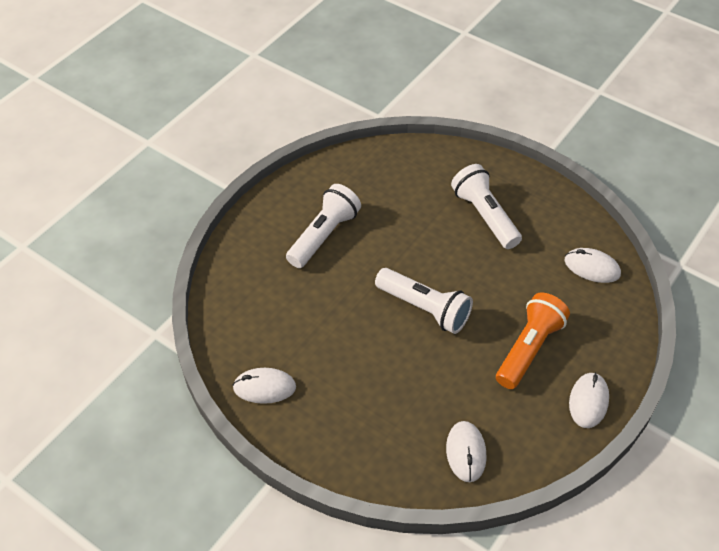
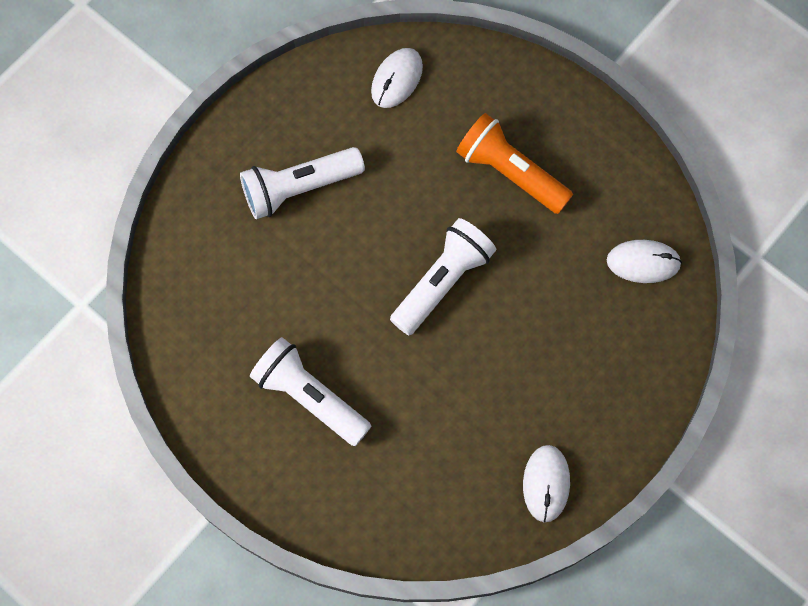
camera: 85 degrees left, 20 degrees up
(588, 401) = (584, 123): white mouse -> none

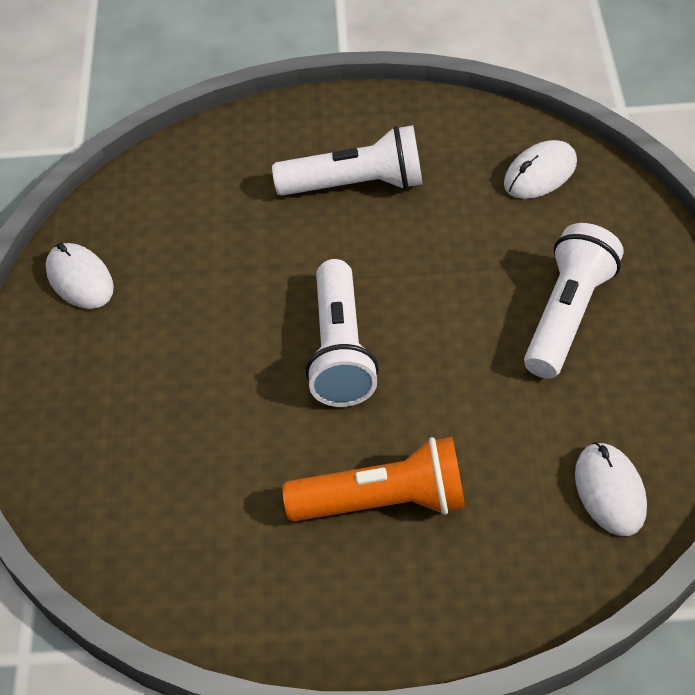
camera: 140 degrees right, 20 degrees down
(643, 262) = (150, 532): white mouse -> white mouse (540, 174)

